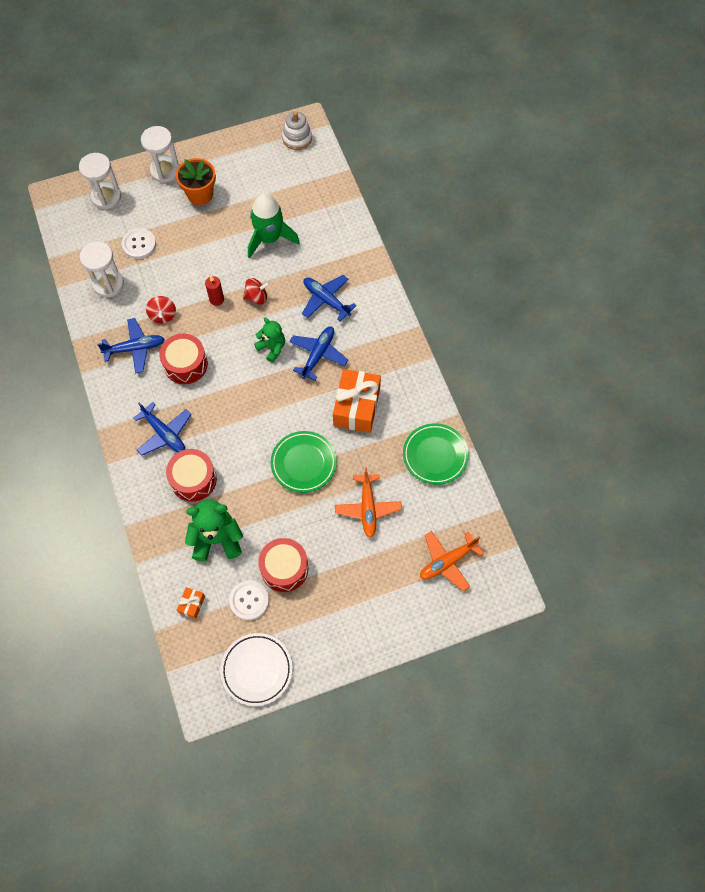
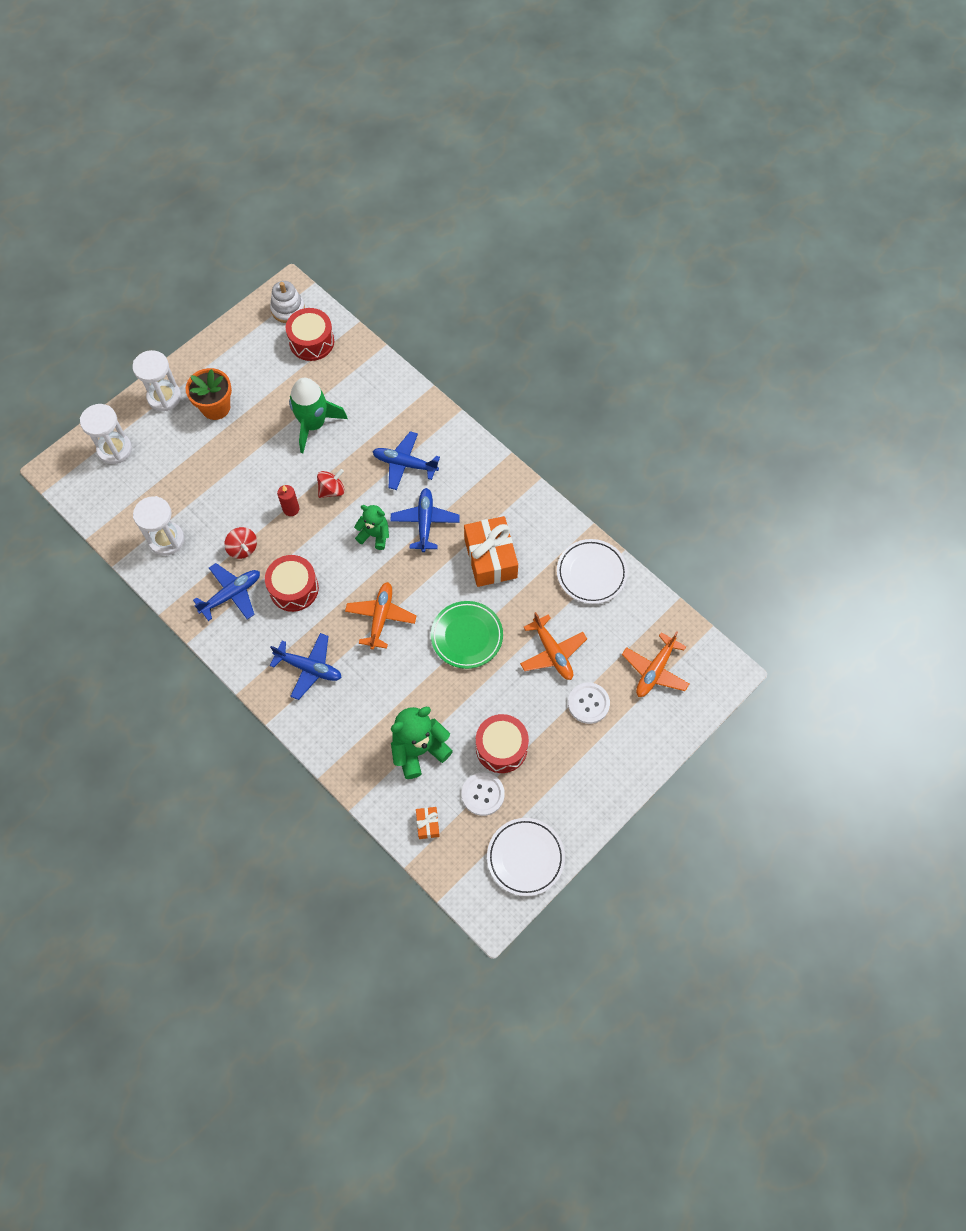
camera: 25 degrees left, 0 degrees up
(139, 244) = (177, 485): white button -> white button (588, 703)
(193, 479) = (364, 701): red drum -> red drum (311, 342)
(242, 417) = (381, 617): none -> orange plane
(435, 455) = (591, 573): green plate -> white plate

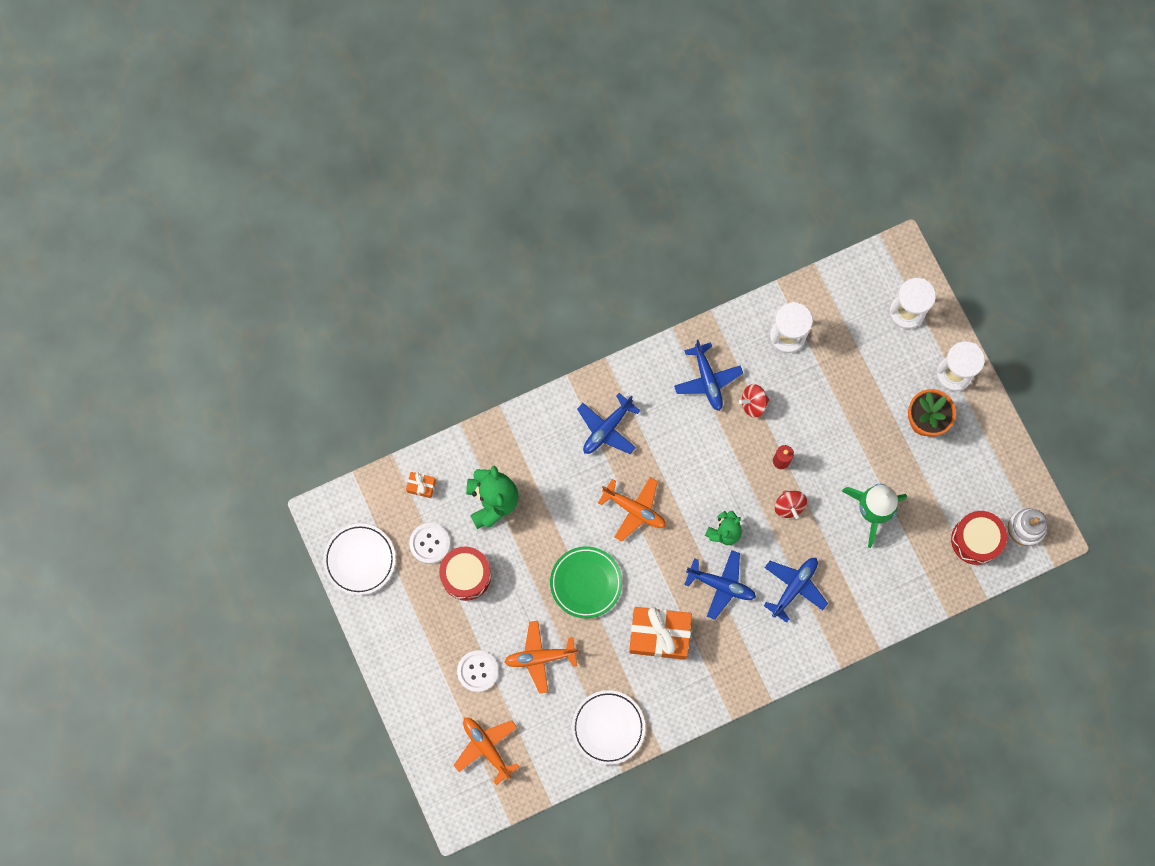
camera: 110 degrees right, 10 degrees up
(294, 589) = (693, 438): red drum -> none

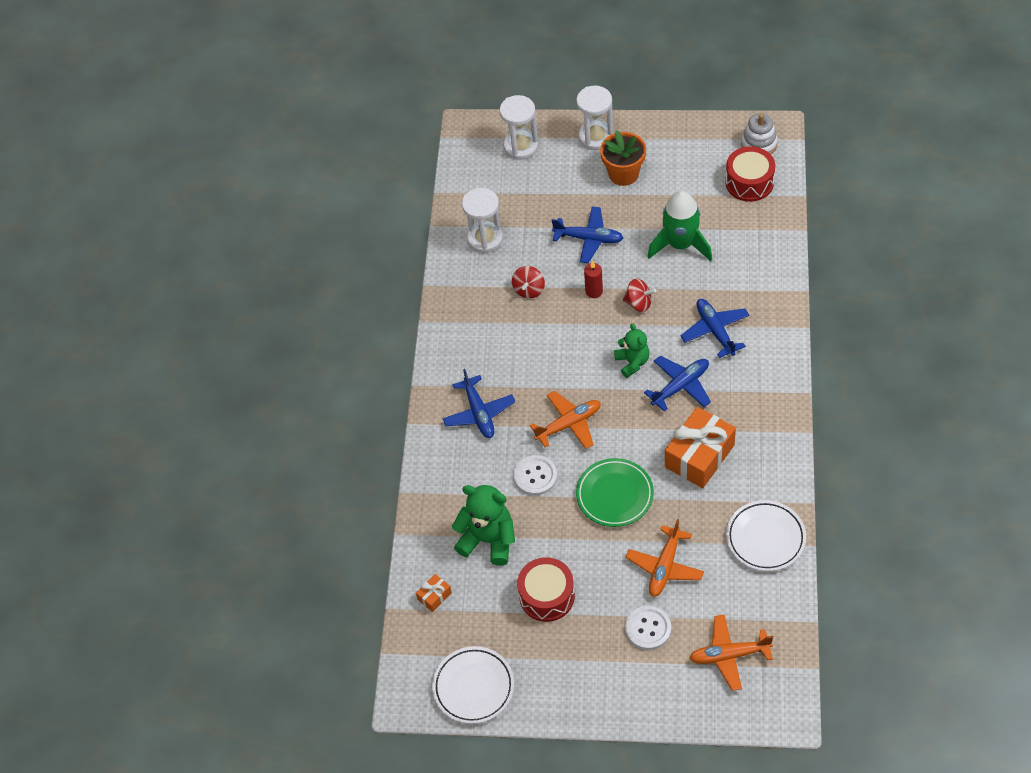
camera: 55 degrees left, 20 degrees down
(430, 543) = (495, 614): white button -> white button (535, 476)
(707, 380) = (485, 315): blue plane -> blue plane (589, 239)

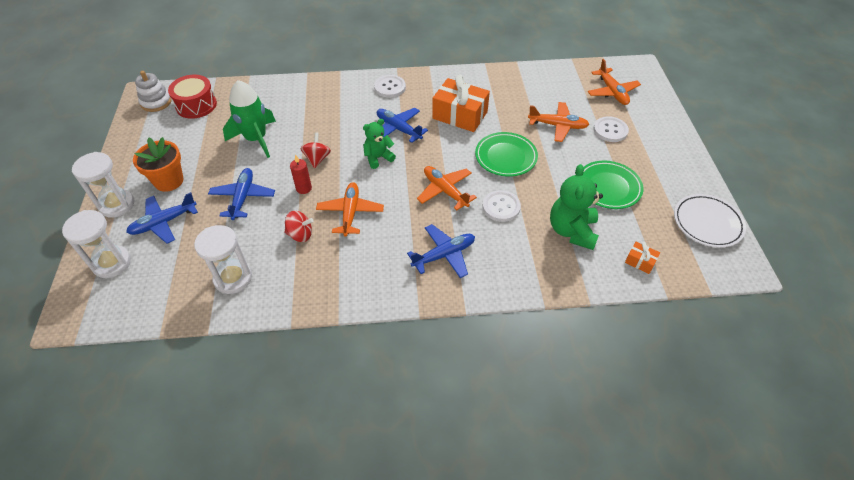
camera: 105 degrees left, 5 degrees down
(547, 596) = (608, 187): red drum -> green plate
(551, 333) = (350, 212): none -> orange plane
(715, 330) = (344, 114): blue plane -> blue plane (163, 223)
(765, 382) = (390, 87): none -> white button
(765, 538) = (518, 81): white plate -> none

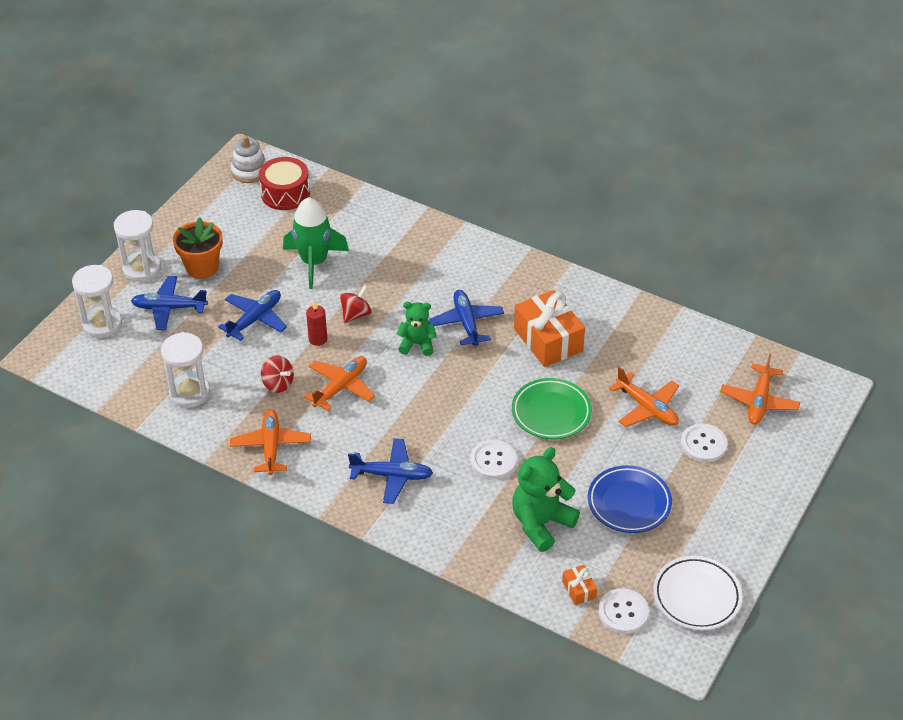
camera: 35 degrees right, 5 degrees down
(390, 87) = (502, 268): white button -> white button (623, 612)
(445, 191) = (452, 414): orange plane -> orange plane (271, 446)
(608, 187) = (629, 503): green plate -> blue plate

